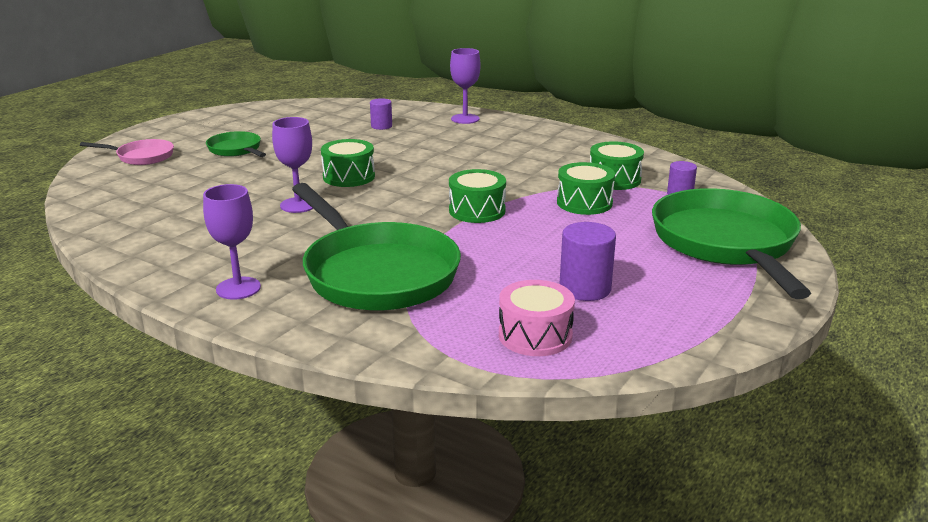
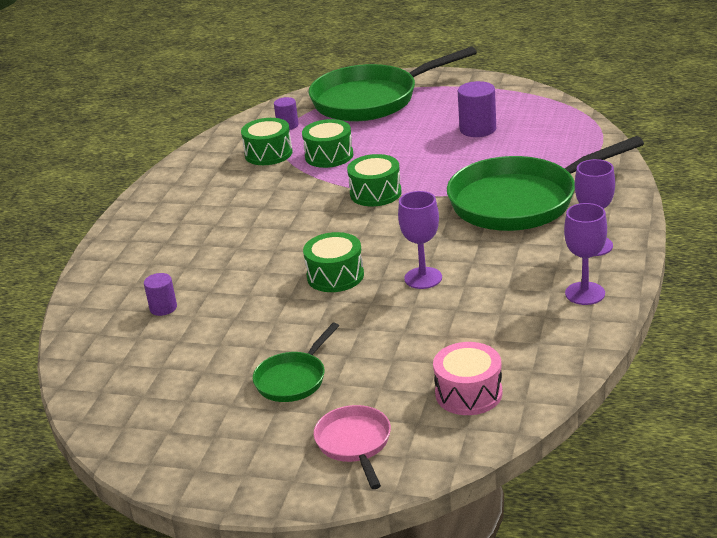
camera: 105 degrees left, 5 degrees up
(376, 273) = (520, 201): green pan -> green pan turned 150 degrees counterclockwise
(465, 119) = (117, 262): purple goblet -> purple goblet (585, 293)
(535, 335) = (552, 131): pink drum -> pink drum (468, 393)

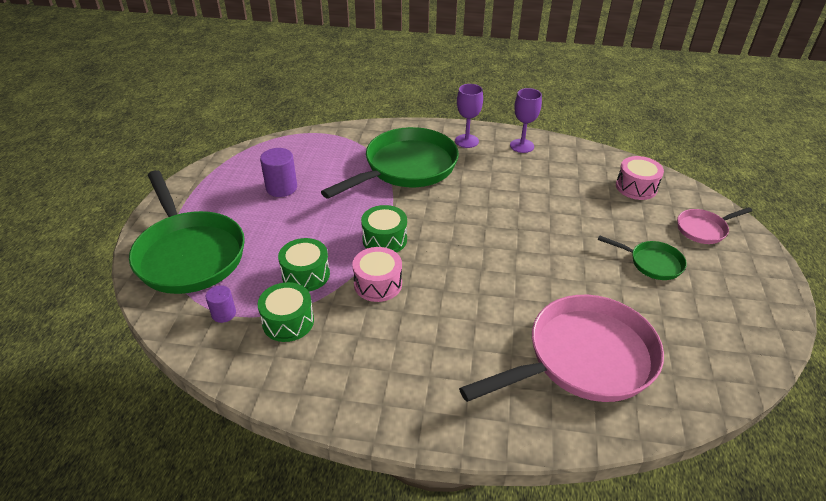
camera: 100 degrees left, 10 degrees up
(163, 308) = (583, 359): purple cylinder -> pink pan
(306, 193) = (378, 284): none -> pink drum
(335, 276) = (516, 253): green drum -> none
(423, 278) = (513, 209): purple goblet -> none
(520, 201) = (406, 168): green pan -> green pan turned 105 degrees counterclockwise

